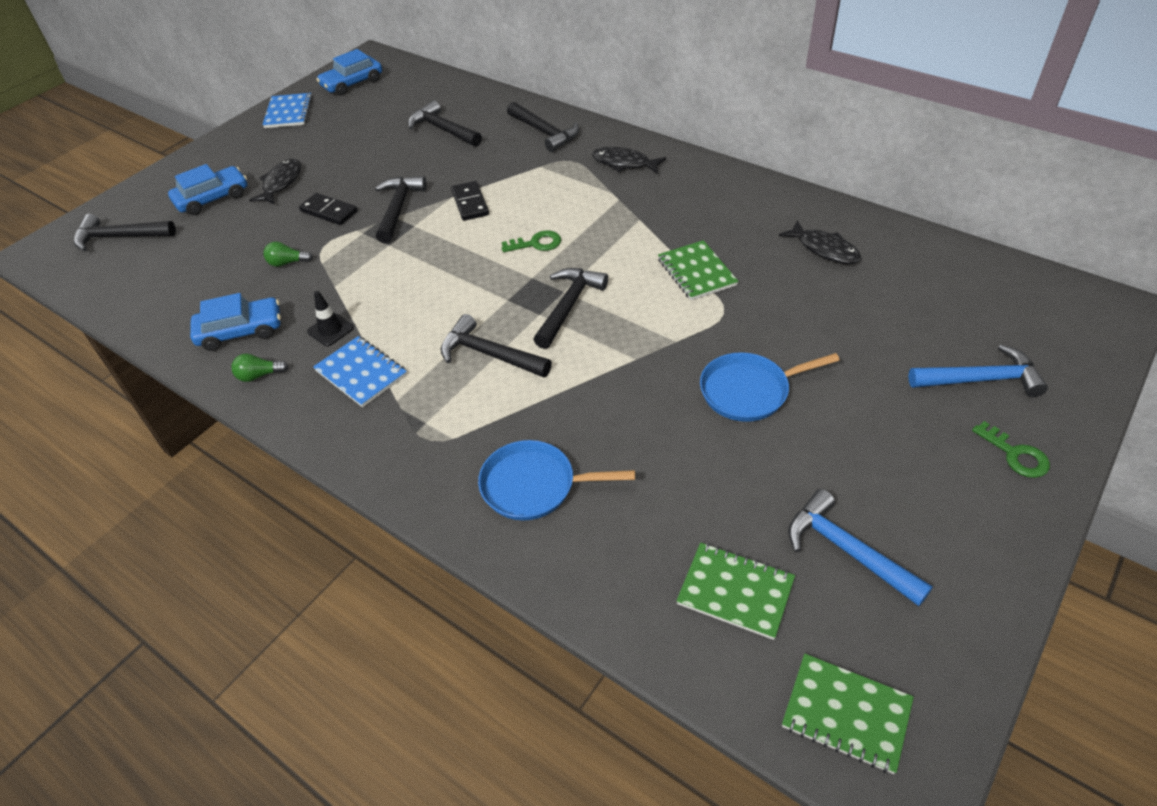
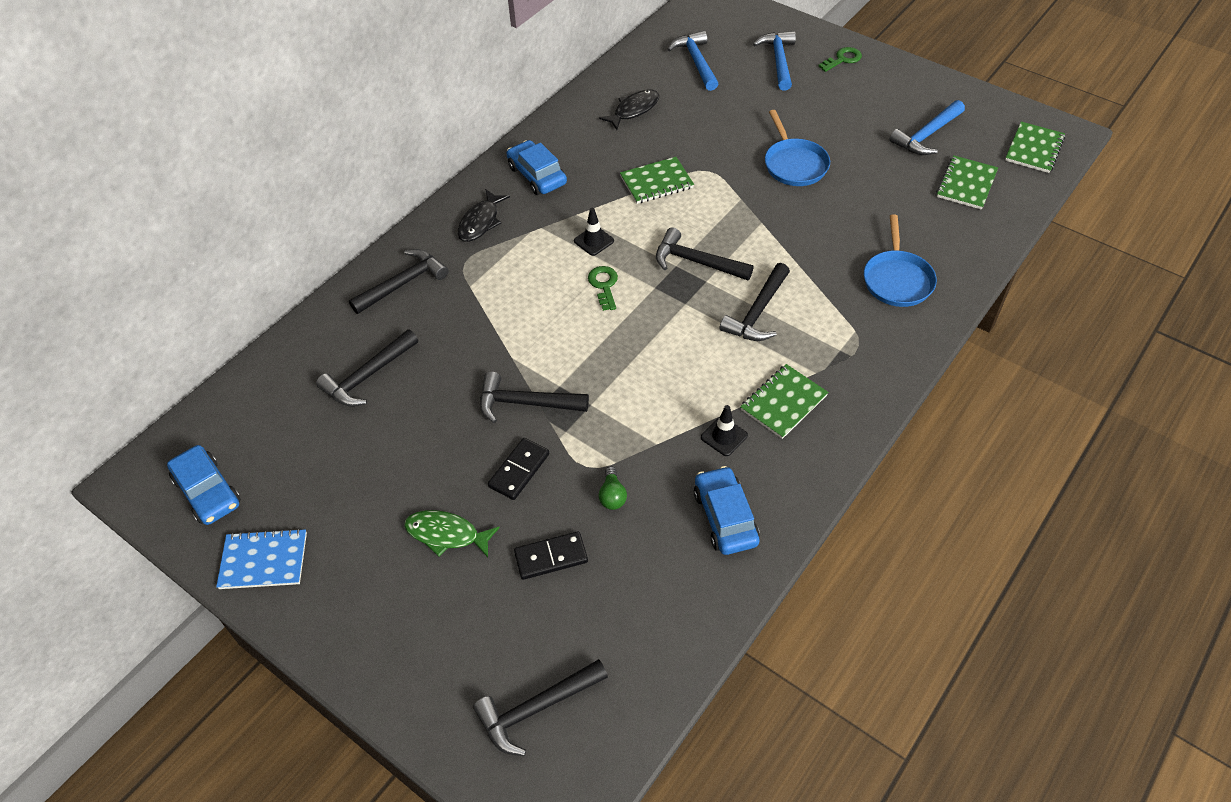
camera: 90 degrees left, 5 degrees up
(119, 237) = (536, 709): black hammer -> black hammer turned 60 degrees clockwise
(212, 198) = (465, 610): blue car -> blue car (537, 175)
(259, 375) = (789, 486): green light bulb -> none
(281, 183) = (447, 534): black fish -> green fish
(361, 373) = (783, 403): blue notebook -> green notebook
(470, 203) = (527, 340): black domino -> black domino (551, 557)
(600, 233) = (594, 241): none -> black traffic cone
(944, 298) = (696, 62): none -> blue hammer

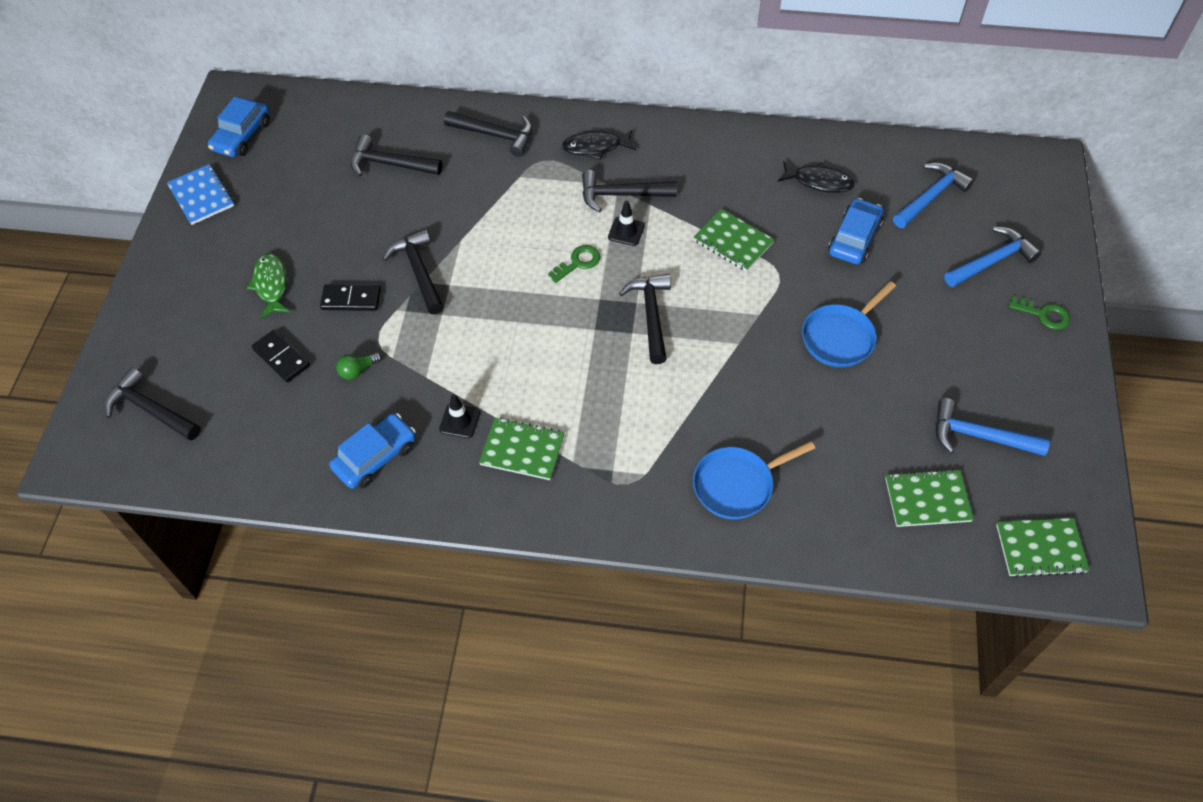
camera: 60 degrees right, 5 degrees up
(537, 175) = (678, 155): blue car -> blue car (854, 238)
(757, 313) = (618, 387): black hammer -> black hammer (621, 195)

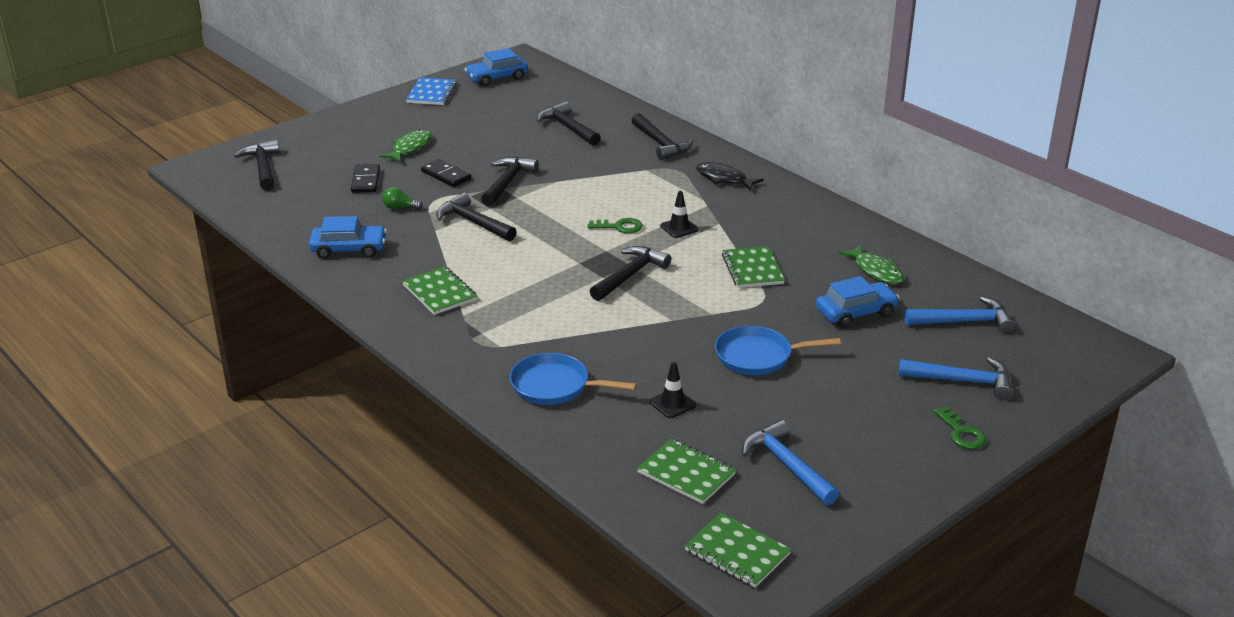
camera: 40 degrees right, 25 degrees down
(460, 421) = (423, 260): black traffic cone -> black traffic cone (672, 403)
(621, 195) = (704, 209): black hammer -> black hammer (473, 222)
(819, 181) = (875, 270): black fish -> green fish

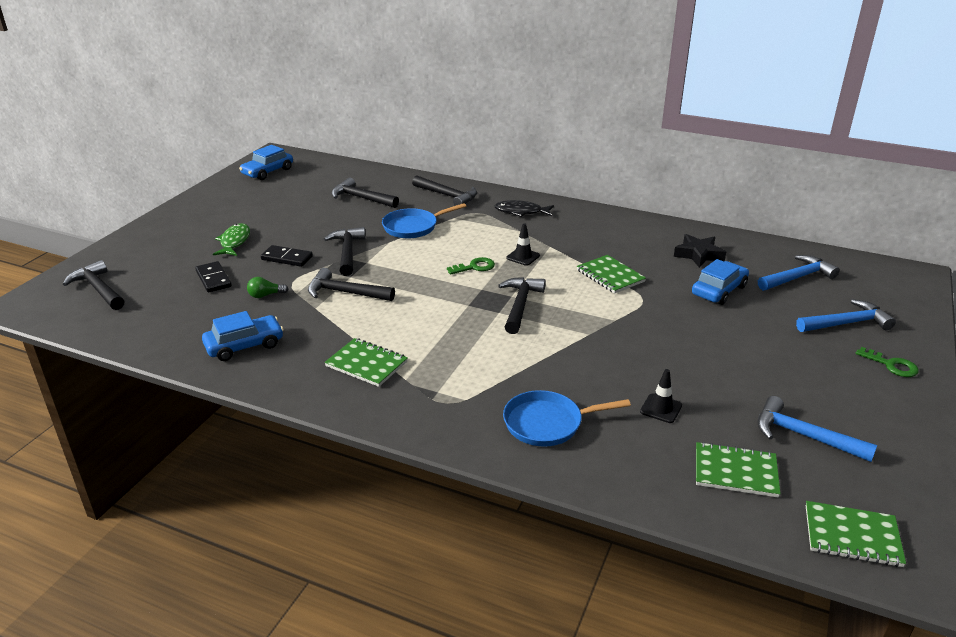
camera: 25 degrees left, 0 degrees up
(432, 93) = (219, 194): blue notebook -> none
(758, 356) = (685, 346): blue pan -> blue pan (413, 227)
(875, 270) = (698, 255): green fish -> black star

